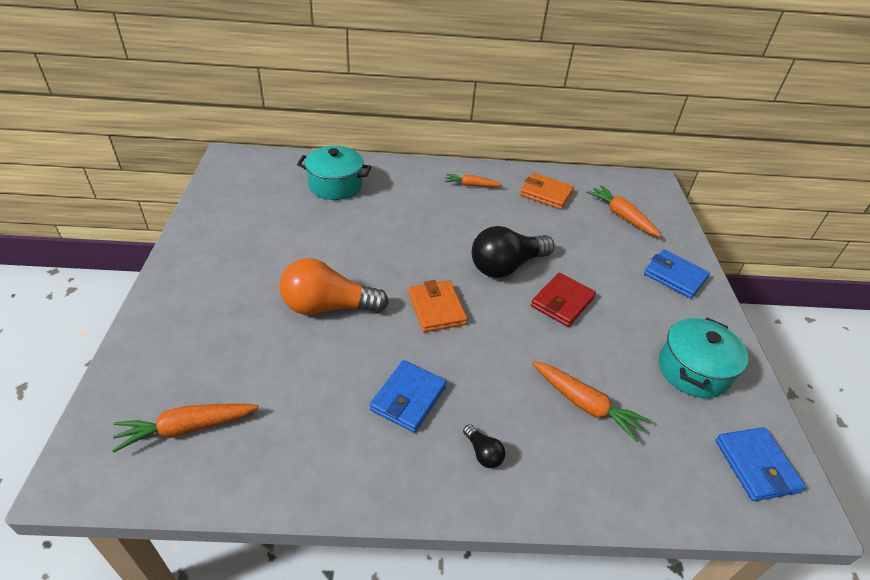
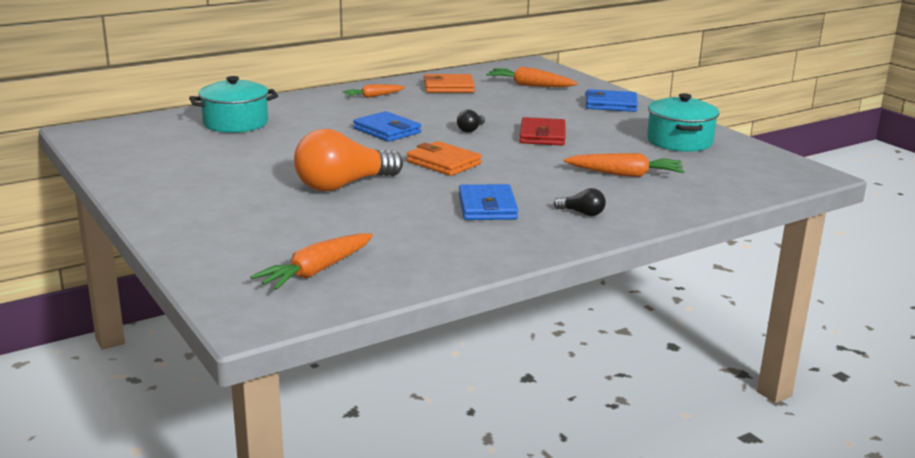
camera: 30 degrees left, 20 degrees down
(506, 266) = (471, 130): black light bulb -> black light bulb, size x0.43
(756, 466) = (768, 167): blue wallet -> blue wallet (387, 131)

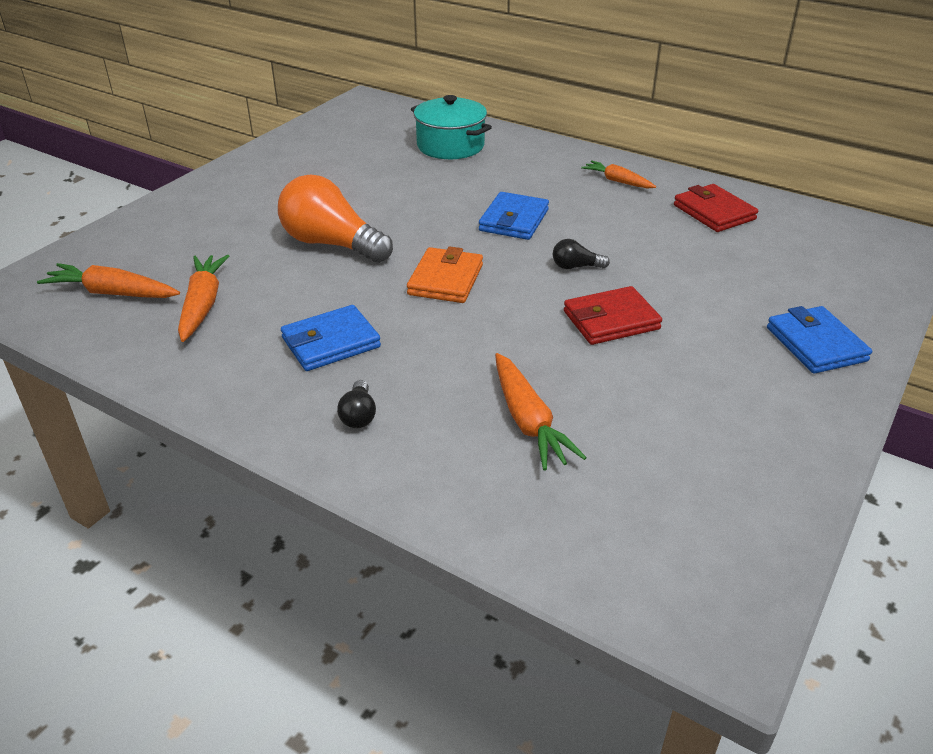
camera: 65 degrees right, 15 degrees up
(448, 87) = (714, 212): orange wallet -> red wallet
(530, 85) = (805, 262): orange carrot -> orange carrot (203, 305)
(679, 141) = (724, 445): turquoise pot -> none

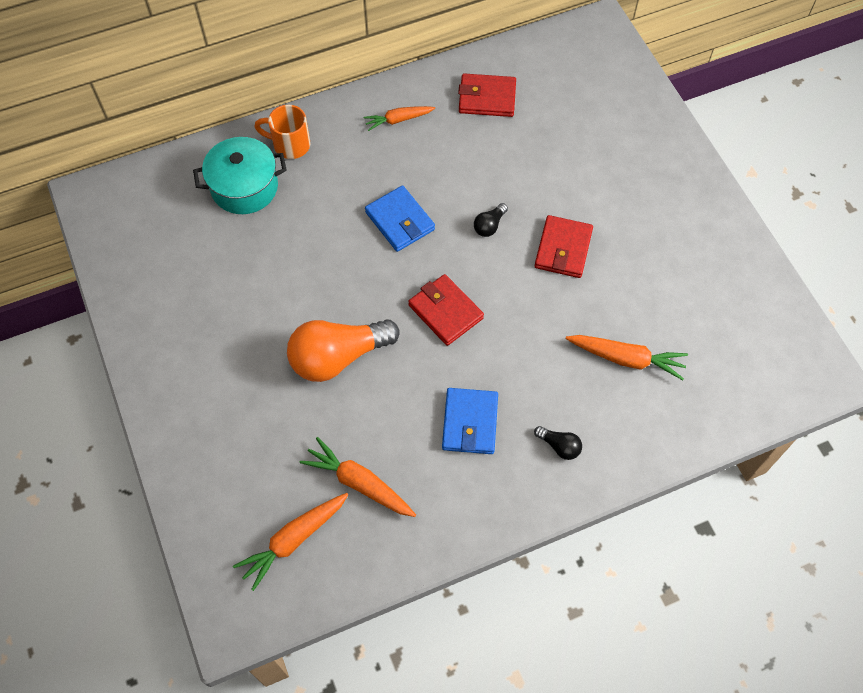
camera: 55 degrees left, 25 degrees up
(445, 280) = (445, 312): orange wallet -> red wallet
(518, 148) = (290, 145): none -> orange mug
(816, 344) = (661, 165): blue wallet -> none

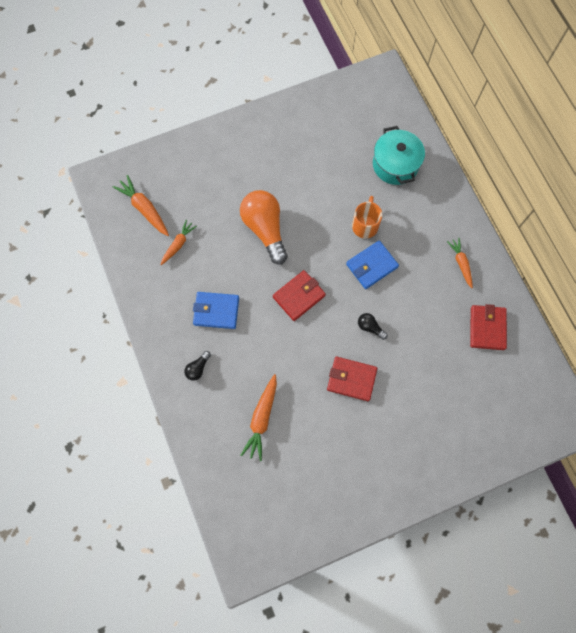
camera: 90 degrees right, 10 degrees up
(290, 145) = (433, 191): orange mug -> orange mug (365, 225)
(359, 483) = (178, 244): orange carrot -> orange carrot, size x0.67

